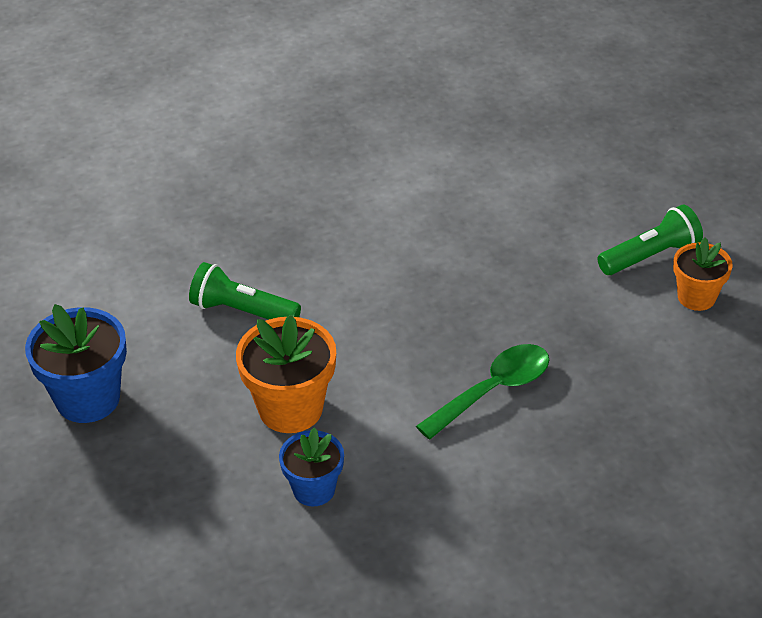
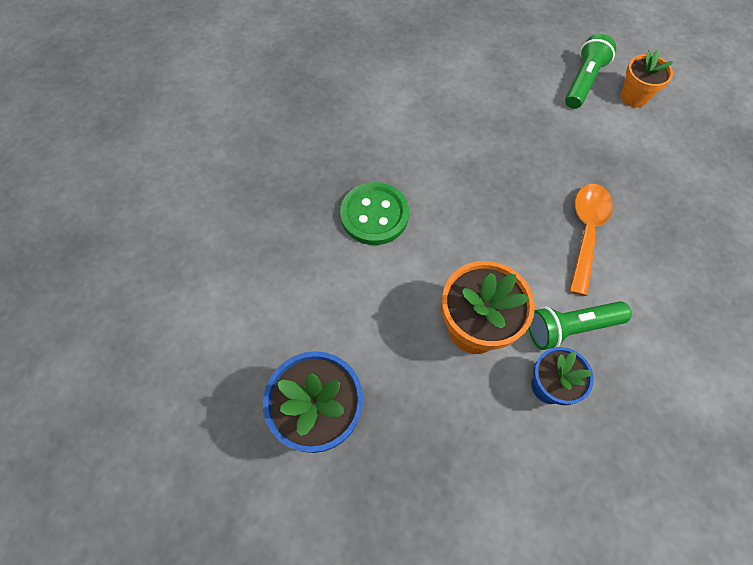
camera: 35 degrees left, 20 degrees up
(242, 311) = (370, 266): green flashlight -> green flashlight (570, 328)
(288, 271) = (374, 215): none -> green button
(493, 390) = (586, 232): green spoon -> orange spoon

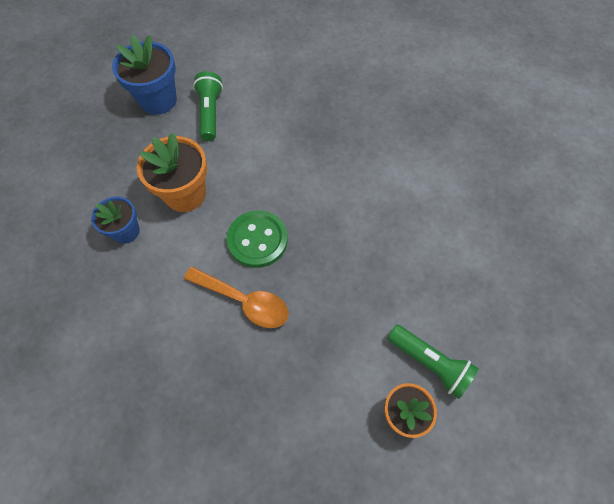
camera: 100 degrees right, 0 degrees up
(374, 215) = (297, 148): green button -> green button (257, 240)
(570, 328) = (163, 259): green flashlight -> green flashlight (210, 113)

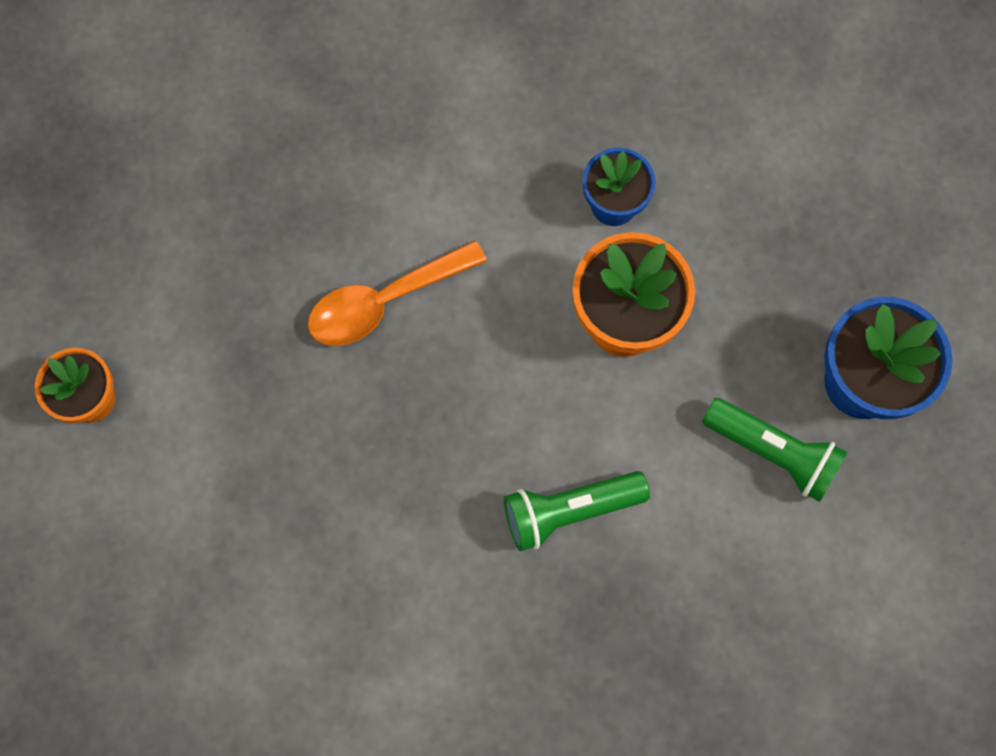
camera: 125 degrees right, 10 degrees up
(257, 240) = (467, 377): green button -> none
(430, 363) = (118, 483): green flashlight -> green flashlight (569, 511)

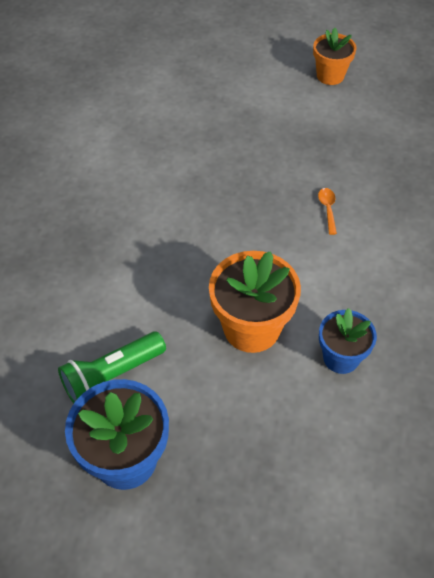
camera: 115 degrees right, 20 degrees down
(384, 301) = (327, 209): orange spoon -> orange spoon, size x0.45
(569, 511) = (145, 249): green flashlight -> none

